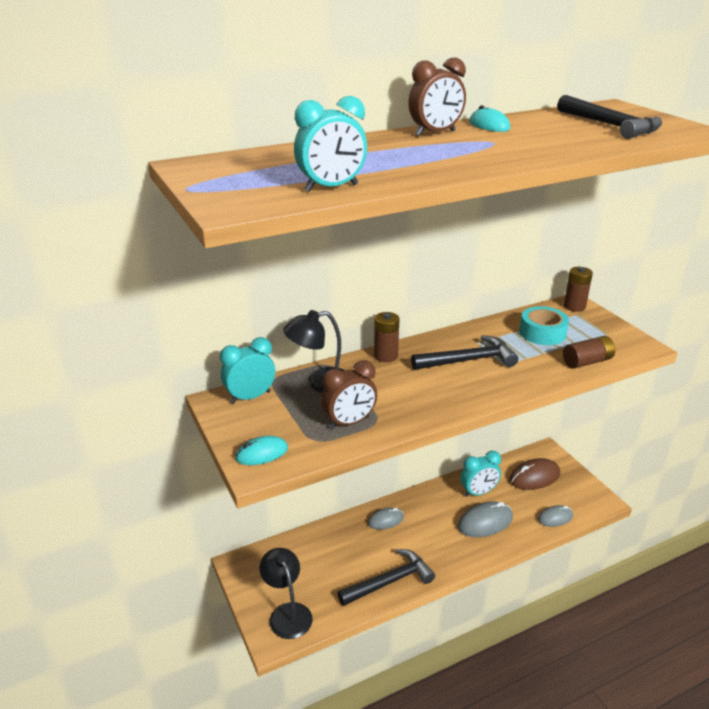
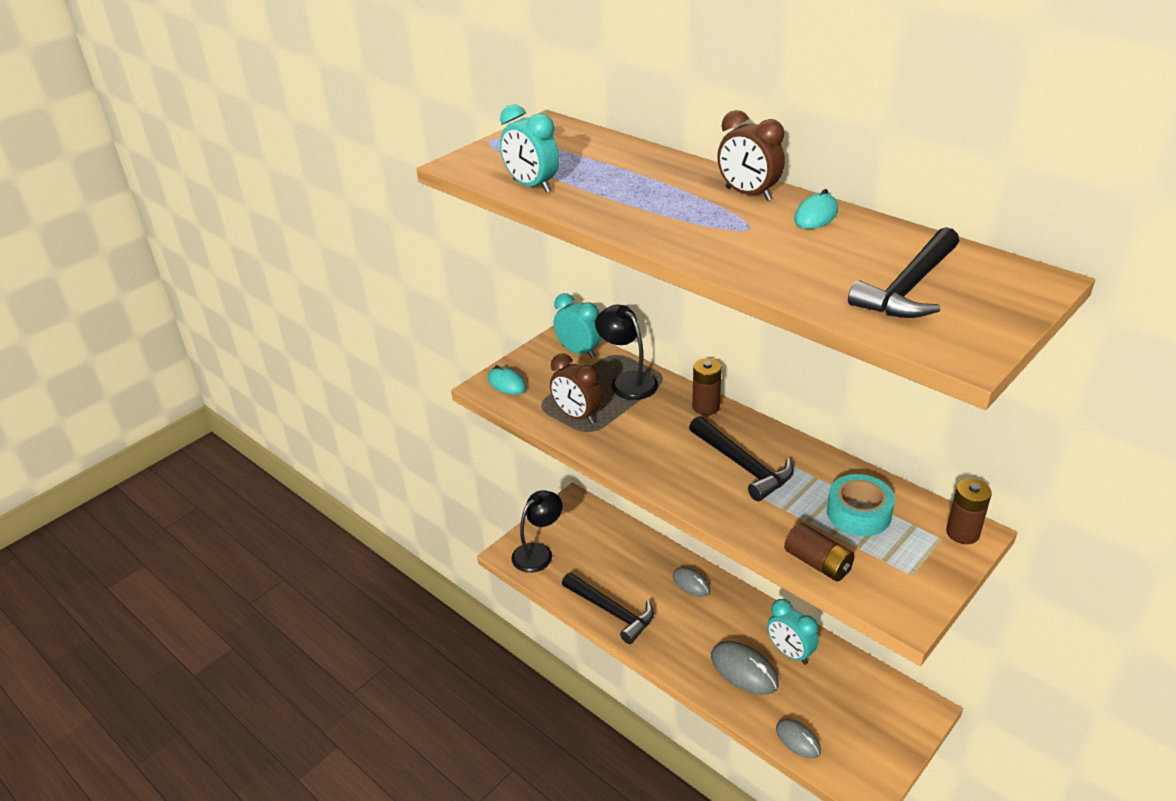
camera: 70 degrees right, 5 degrees up
(534, 477) = (860, 704): brown mouse -> none

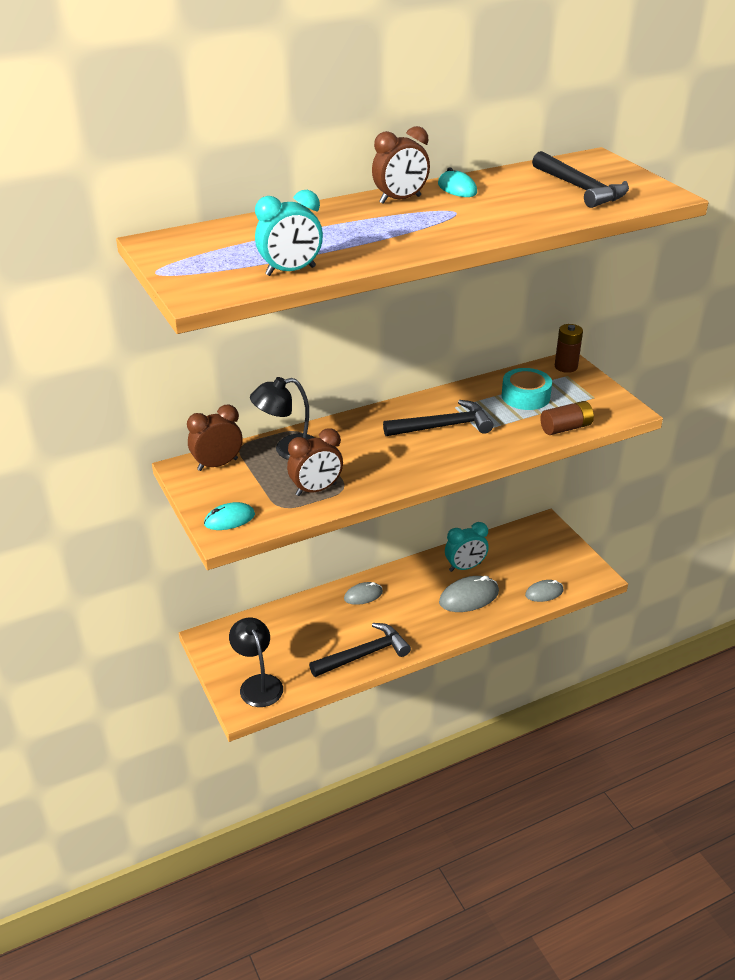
camera: 70 degrees left, 0 degrees up
(579, 352) = (217, 464): turquoise clock -> brown clock
(706, 407) = (358, 421): brown battery -> none

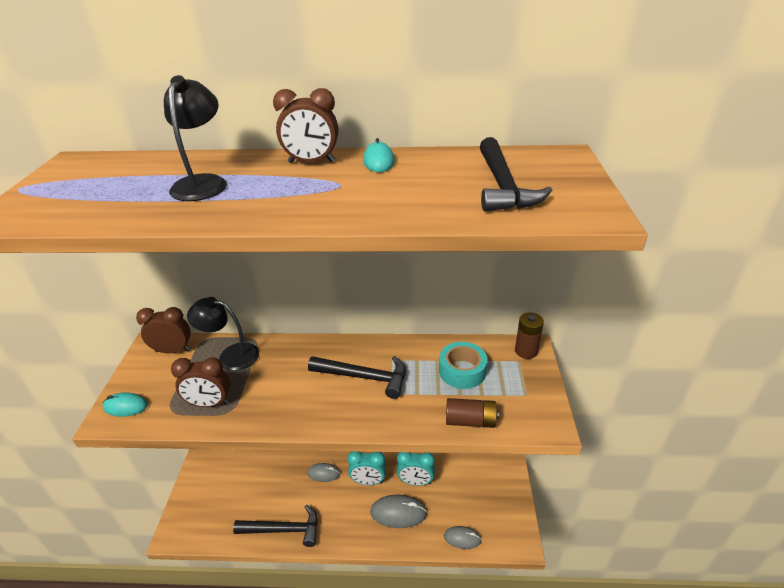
camera: 30 degrees right, 0 degrees up
(258, 684) = (197, 519): black lamp -> black lamp (203, 183)
(290, 271) = (103, 214): turquoise clock -> turquoise clock (368, 481)

